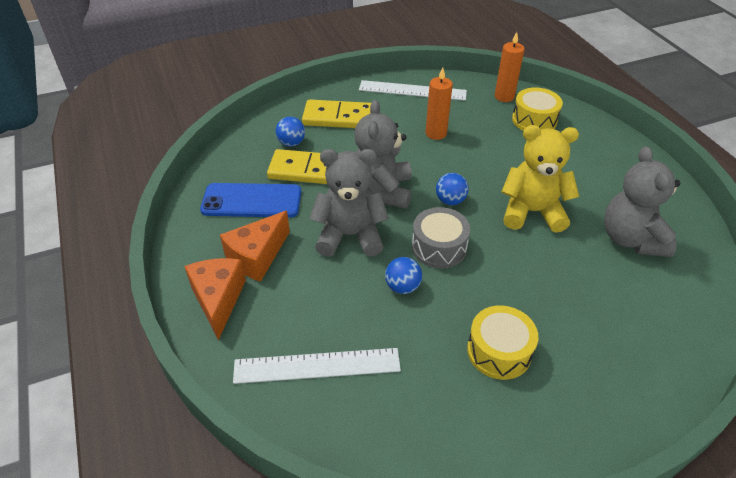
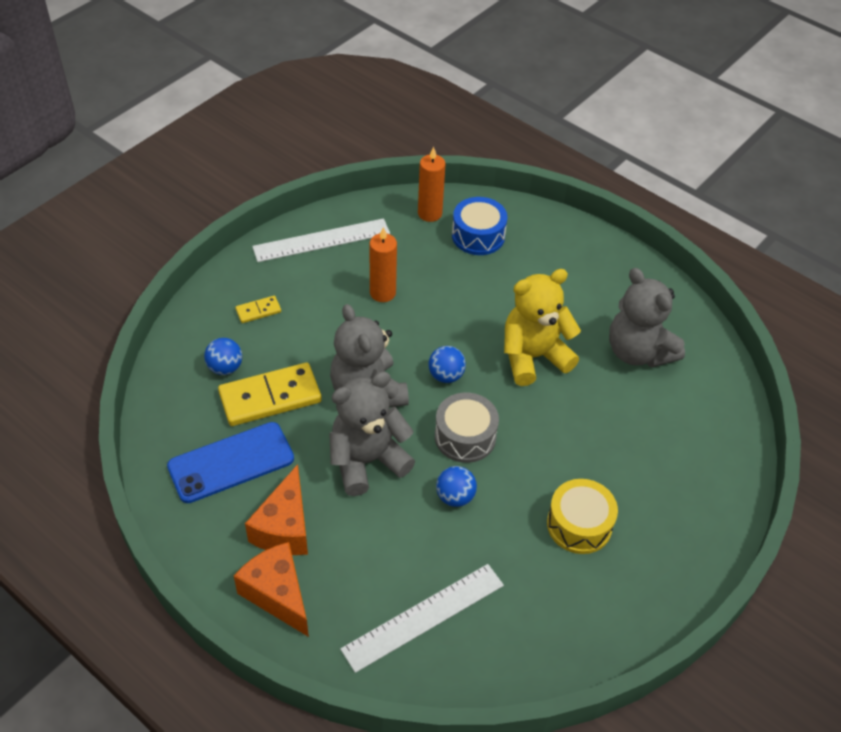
camera: 30 degrees left, 5 degrees up
(338, 118) = (258, 311): yellow domino -> yellow domino, size x0.47
(534, 120) = (478, 236): yellow drum -> blue drum

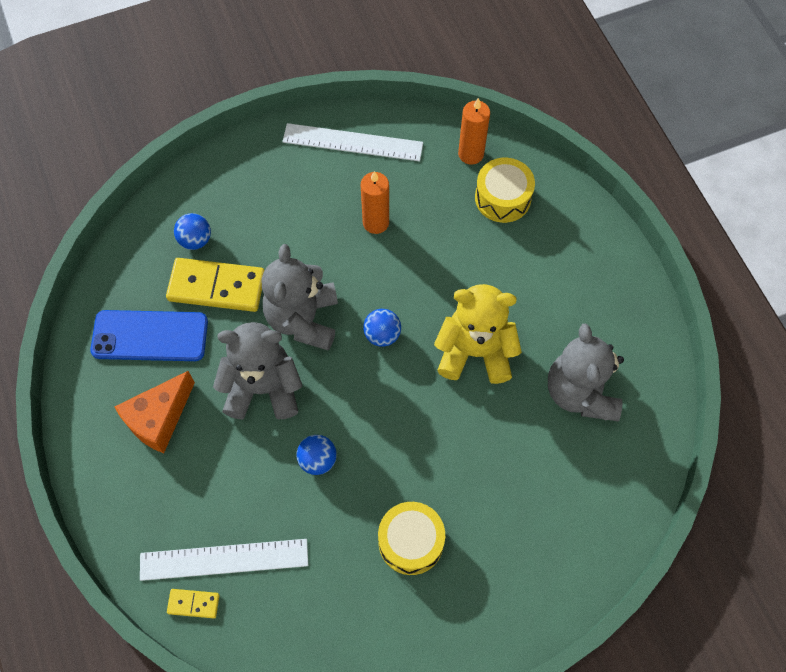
camera: 30 degrees right, 15 degrees up
(258, 311) = (255, 194): yellow domino -> yellow domino (193, 604)
(277, 594) = (119, 478): orange cheese -> none
(465, 436) = (362, 405): grey drum -> none
(478, 236) = (502, 198): blue drum -> yellow drum

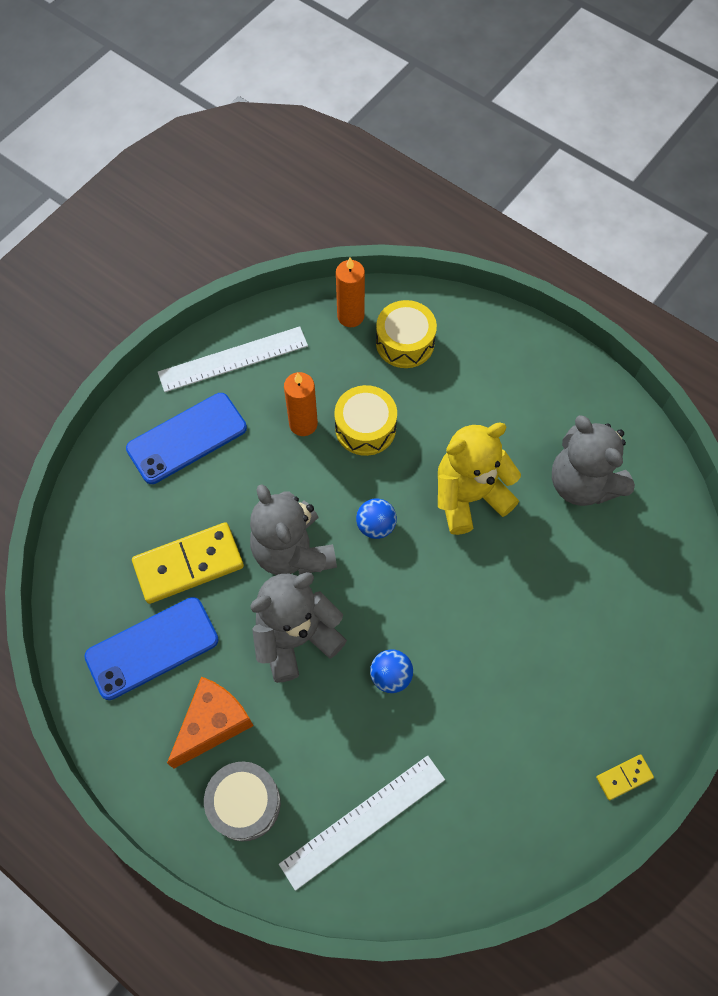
camera: 30 degrees left, 0 degrees up
(144, 493) = (245, 803): none -> grey drum
(159, 419) = (213, 724): orange cheese -> orange cheese turned 150 degrees counterclockwise
(193, 604) = (361, 881): yellow domino -> yellow domino (624, 777)
(195, 240) = (138, 530): blue ball -> none
(277, 188) = (187, 438): none -> blue phone
(411, 542) = (522, 702): yellow drum -> yellow drum (365, 428)

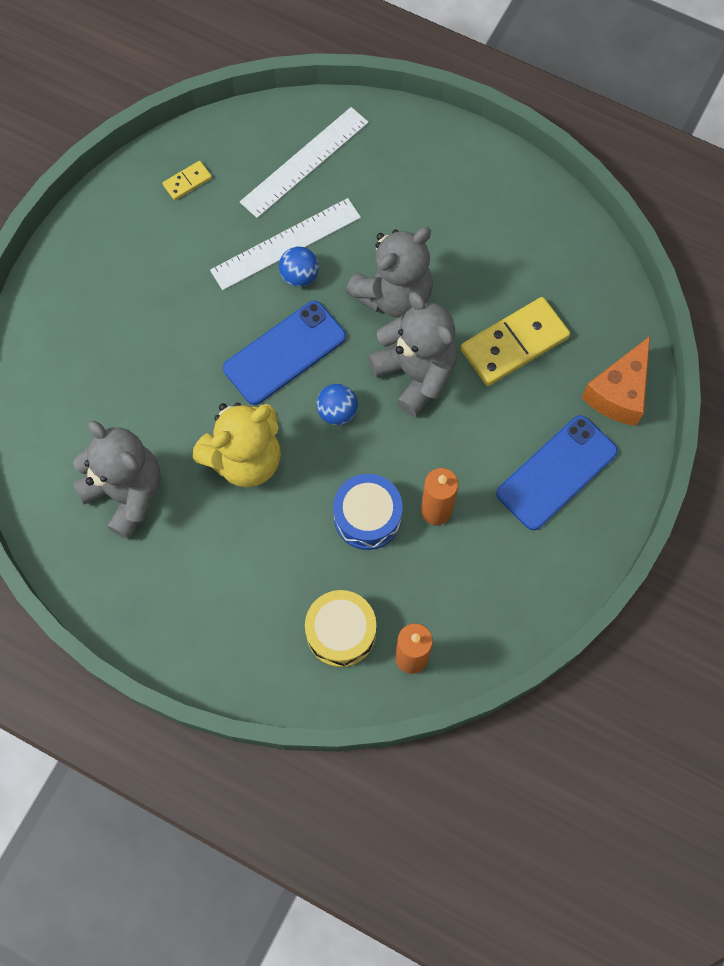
camera: 170 degrees right, 5 degrees up
(152, 648) = (524, 264): blue phone -> blue phone (284, 352)
(213, 724) = (450, 213): orange cheese -> orange cheese (618, 393)
(233, 359) = (534, 576): white ruler -> white ruler (285, 243)
(245, 803) = (407, 159): grey drum -> none
(365, 428) = (367, 517): yellow drum -> blue drum
(624, 777) = (83, 228): yellow domino -> yellow domino (187, 181)

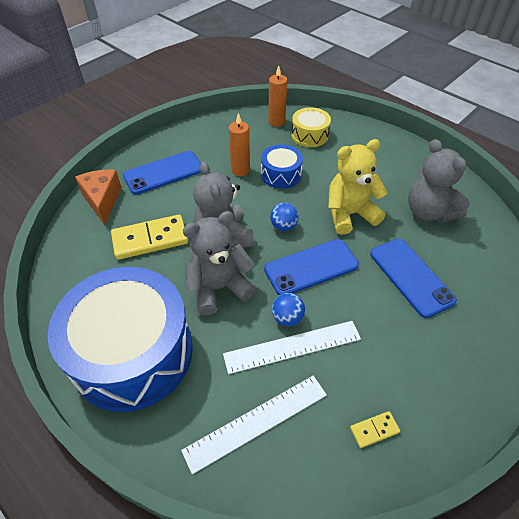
camera: 165 degrees left, 20 degrees down
(152, 370) = (411, 276): none -> blue phone
(460, 195) = (132, 352): none -> blue drum
(618, 393) = (102, 200): orange cheese -> orange cheese turned 60 degrees counterclockwise

